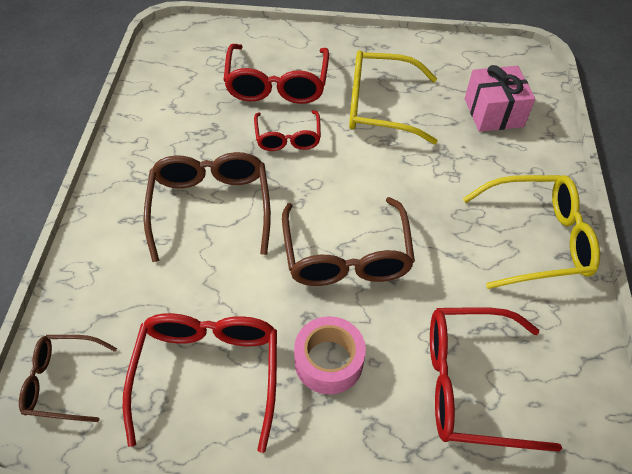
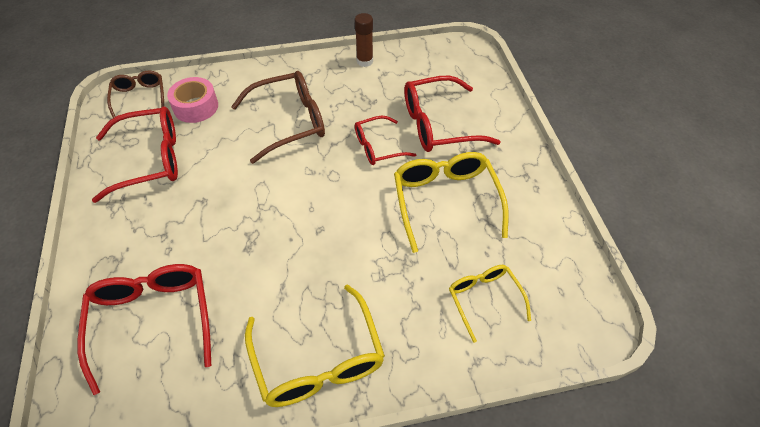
camera: 75 degrees right, 0 degrees up
(141, 117) = (364, 61): none -> brown glue stick
(328, 361) = (165, 222): pink tape -> pink tape (196, 107)
(346, 256) = (263, 212): brown glasses -> none
(493, 112) = (484, 299): pink gift -> yellow glasses

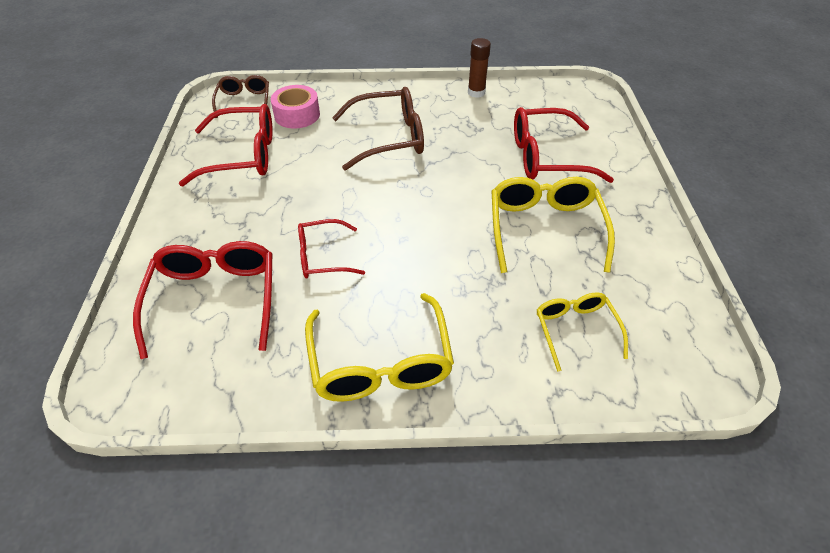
camera: 10 degrees right, 5 degrees down
(378, 147) = (478, 170): red glasses -> red glasses (322, 257)

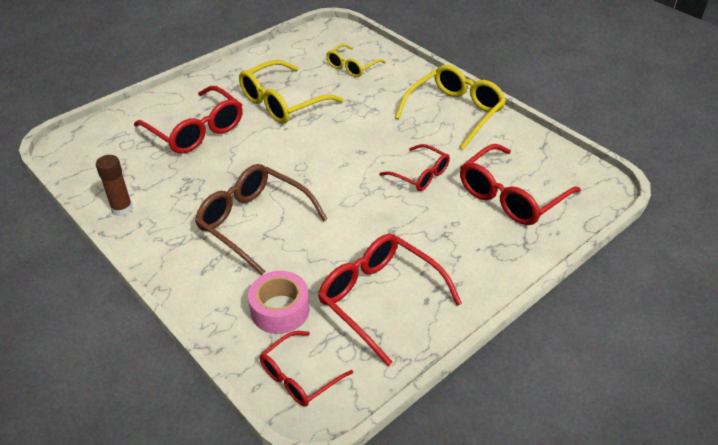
camera: 130 degrees left, 5 degrees down
(244, 101) = (299, 377): brown glasses -> red glasses

